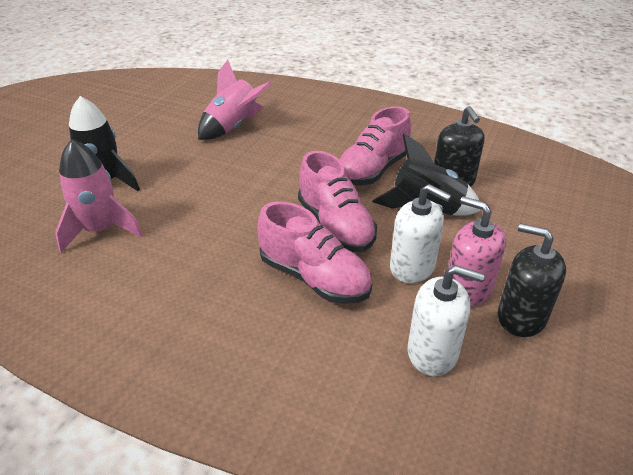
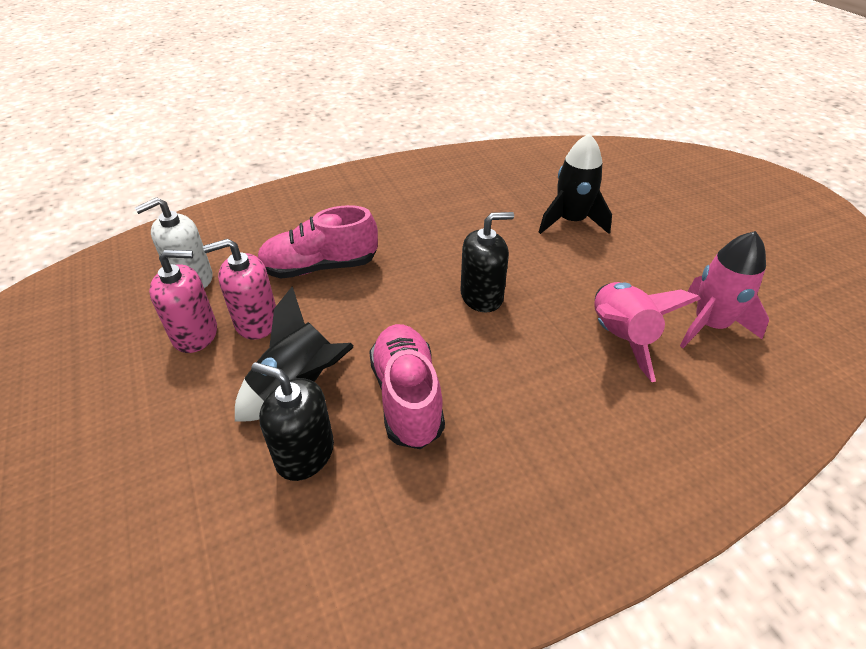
camera: 130 degrees right, 5 degrees up
(100, 230) = (498, 202): pink rocket -> pink rocket (710, 325)
(335, 226) = (358, 311): pink shoe -> none
(412, 267) = (256, 322): white soap dispenser -> pink soap dispenser
(521, 317) = (137, 341): black soap dispenser -> black soap dispenser (482, 296)

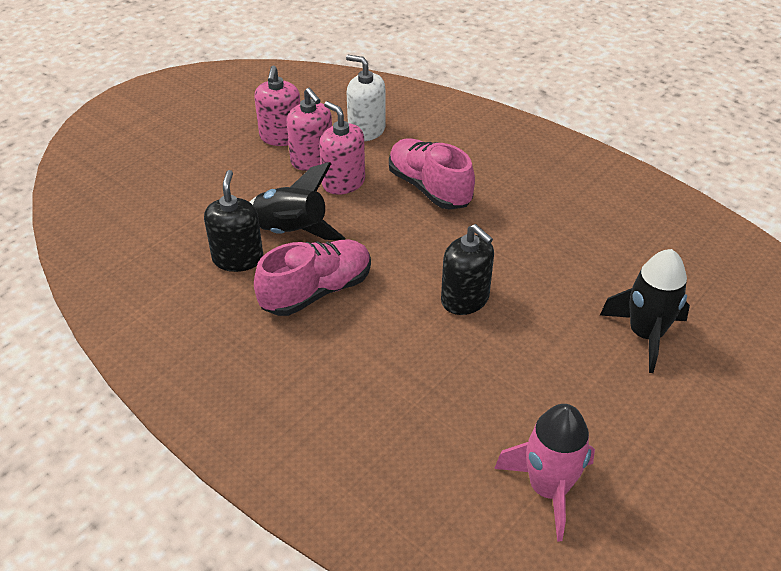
camera: 65 degrees right, 0 degrees up
(126, 347) = (281, 137): none -> pink soap dispenser
(620, 338) = (476, 414): pink rocket -> none

